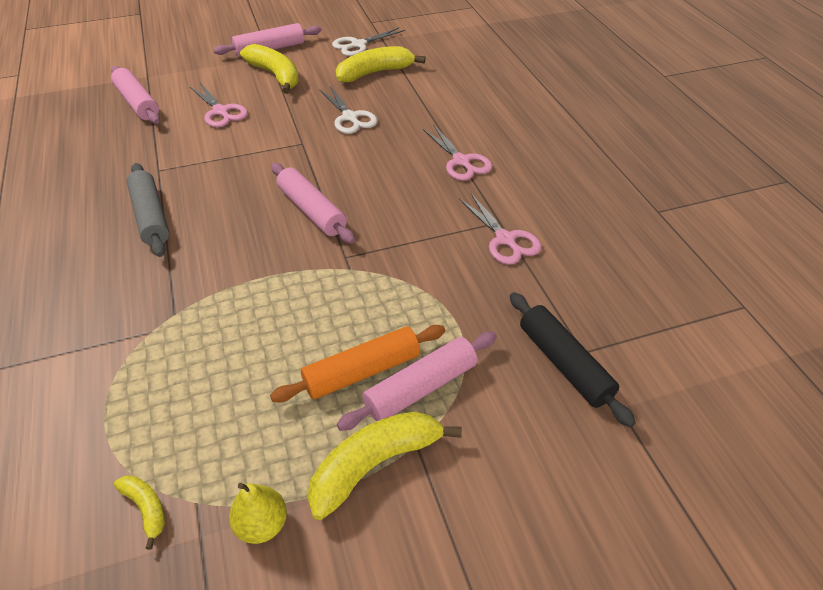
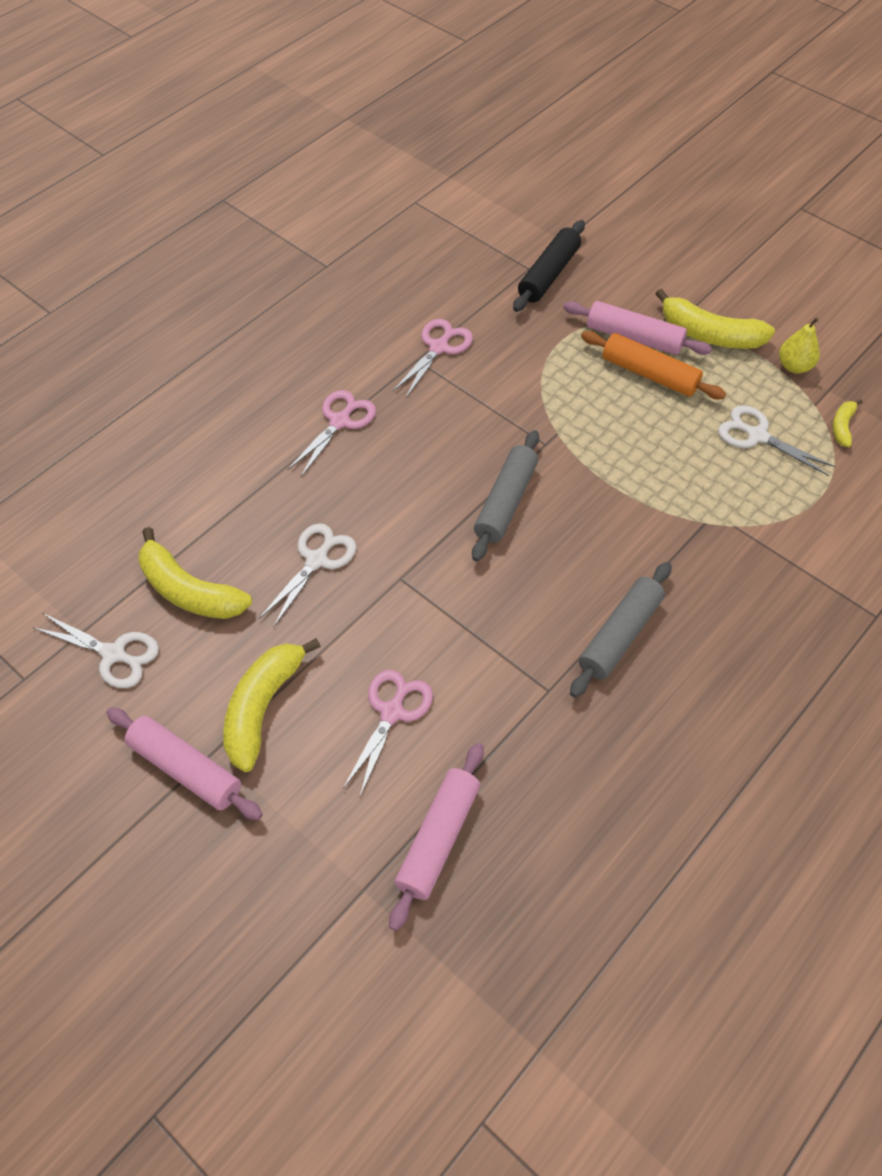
camera: 120 degrees left, 10 degrees up
(213, 414) = (757, 436): none -> white scissors
(312, 211) = (506, 502): pink rolling pin -> grey rolling pin

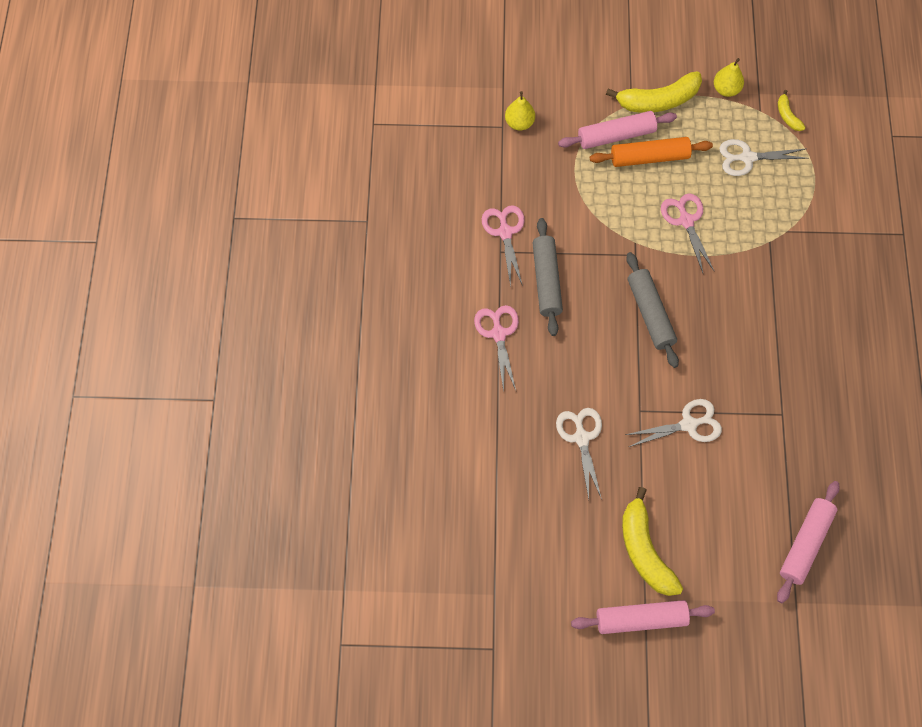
camera: 40 degrees left, 10 degrees up
(114, 654) = (528, 591): white scissors -> white scissors (689, 424)
(189, 590) = (528, 517): yellow banana -> none
(392, 712) = (715, 495): pink scissors -> pink scissors (686, 221)
(438, 838) = (805, 544): pink rolling pin -> pink rolling pin turned 45 degrees clockwise
(549, 274) = (519, 123): black rolling pin -> yellow pear
(620, 635) = (788, 351): grey rolling pin -> grey rolling pin (546, 281)

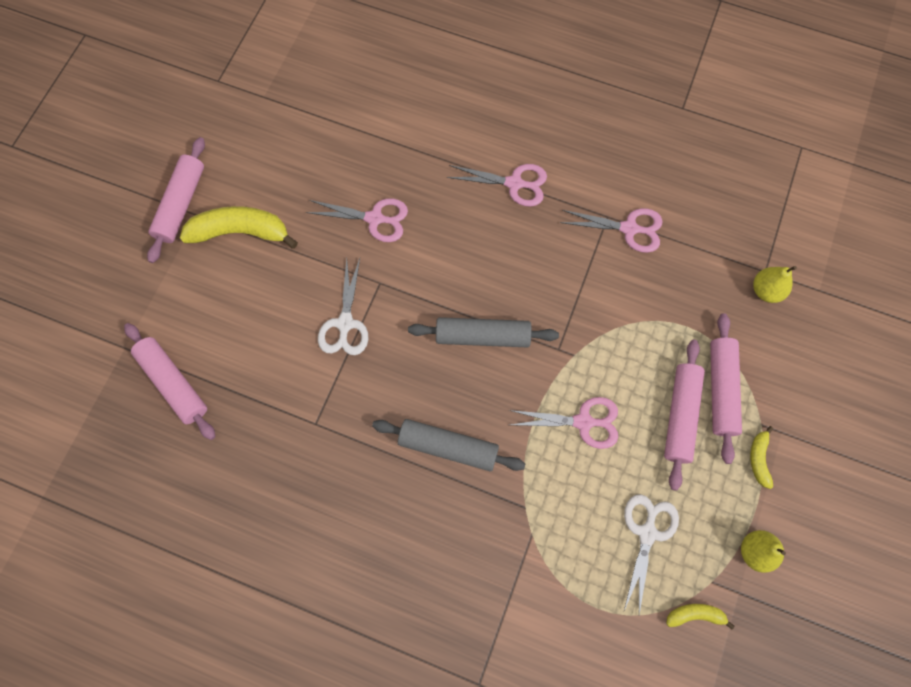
camera: 110 degrees right, 5 degrees up
(546, 281) = (558, 248): grey rolling pin -> grey rolling pin (448, 447)
(581, 438) = (375, 219): white scissors -> pink scissors
(649, 157) = (680, 415): orange rolling pin -> pink rolling pin
(658, 100) = (759, 459): yellow banana -> yellow banana, size x0.49

